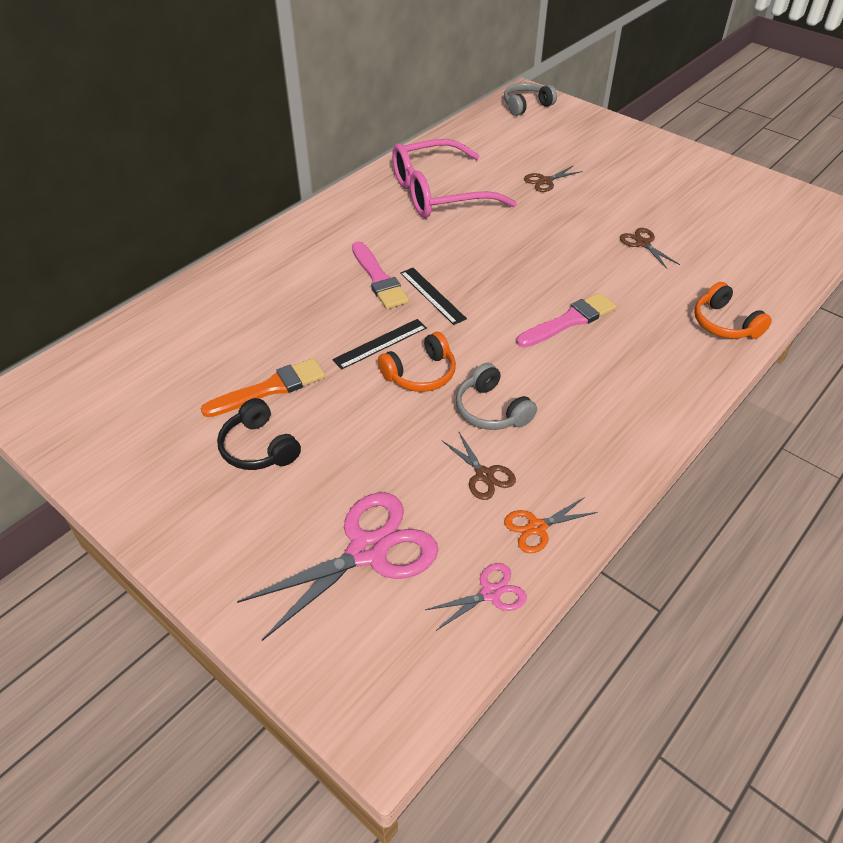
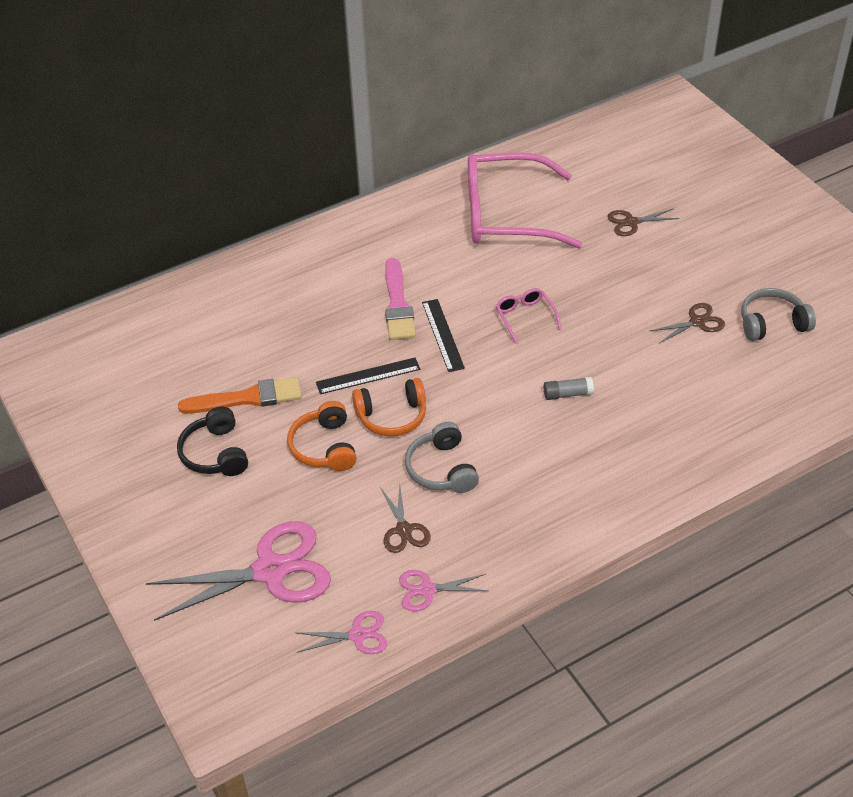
camera: 20 degrees right, 0 degrees up
(498, 267) = (525, 317): none -> pink glasses
(526, 106) = (663, 116): grey headphones -> grey headphones (772, 323)
(537, 527) = (427, 590): orange scissors -> pink scissors
(569, 321) = (567, 394): pink brush -> grey glue stick
(643, 243) = (697, 322): brown scissors -> brown scissors turned 75 degrees clockwise
(724, 324) = (730, 435): orange headphones -> orange headphones (324, 447)

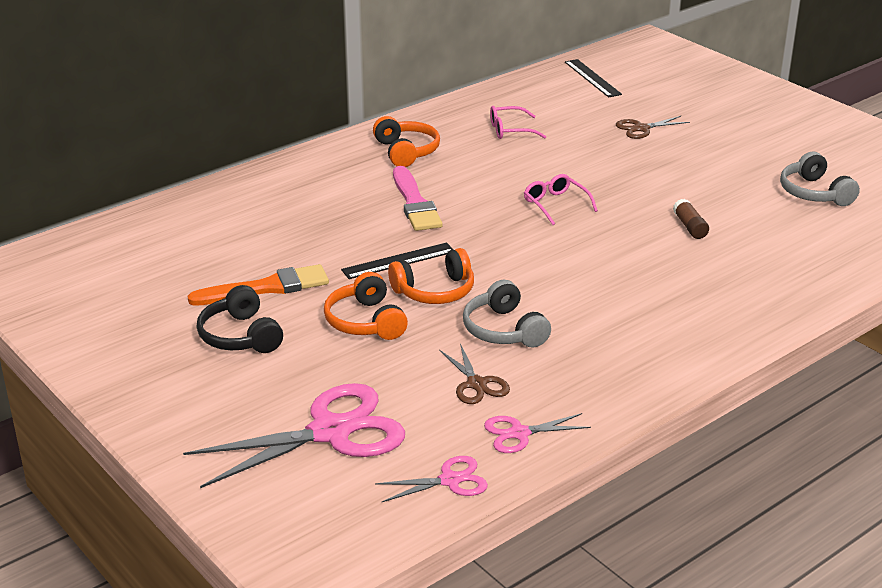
camera: 10 degrees left, 15 degrees down
(404, 236) = (406, 151): none -> orange headphones
(442, 335) = (471, 223): black ruler -> black ruler (592, 78)
(506, 215) = (510, 130): pink glasses -> pink glasses, size x0.42
(567, 394) = (622, 260): grey glue stick -> none
(641, 357) = (690, 227): none -> brown glue stick
(697, 322) = (737, 197): brown scissors -> none
(772, 323) = (814, 193): grey headphones -> grey headphones turned 90 degrees counterclockwise

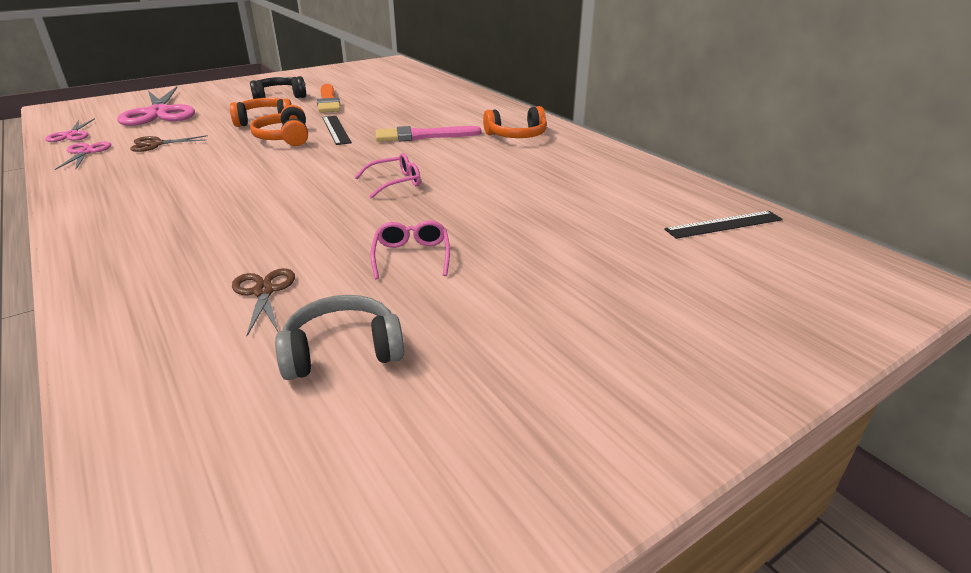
camera: 95 degrees right, 0 degrees up
(503, 330) = (210, 154): grey headphones -> none
(510, 130) = (561, 173): pink glasses -> pink glasses (411, 256)
(641, 128) = (570, 241): brown scissors -> brown scissors (264, 291)
(690, 227) = (310, 242): brown glue stick -> none

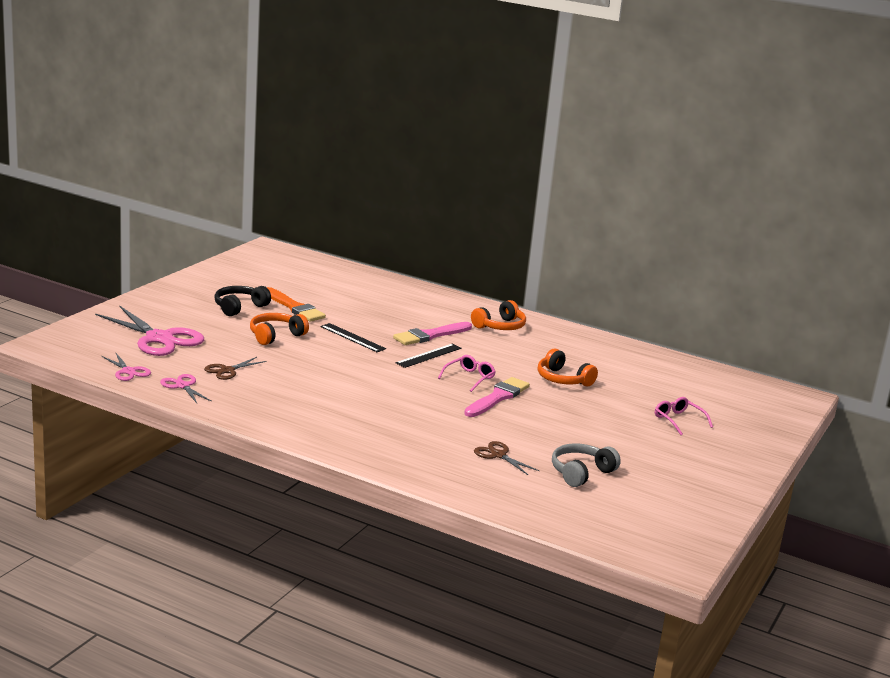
camera: 30 degrees left, 10 degrees down
(284, 138) = (324, 351): orange headphones -> orange headphones (563, 379)
(393, 210) = (497, 397): none -> pink brush
(411, 256) = (549, 423): pink glasses -> pink glasses (678, 420)
(724, 224) = (694, 378): black ruler -> black ruler (428, 355)

